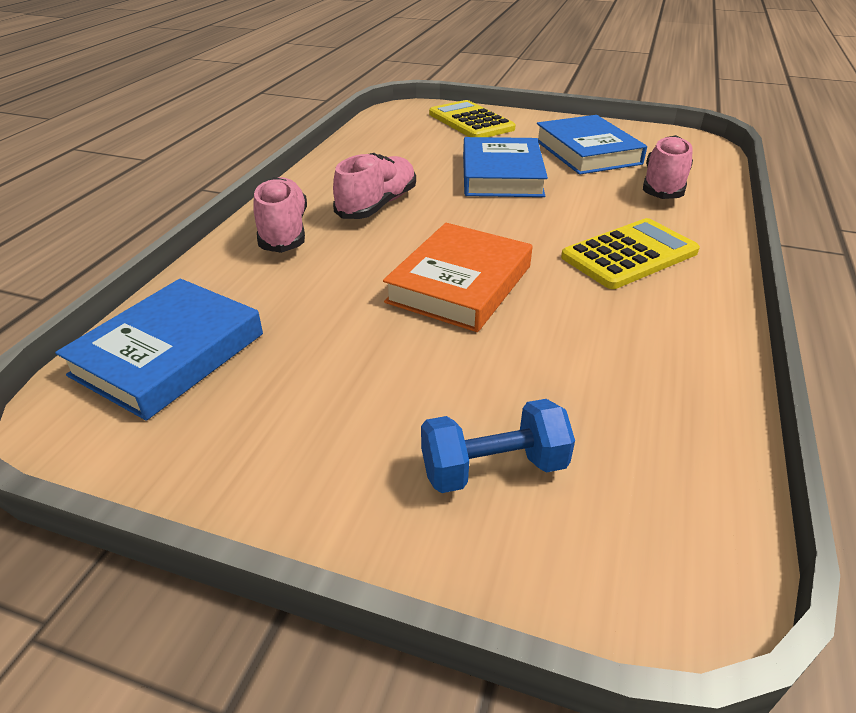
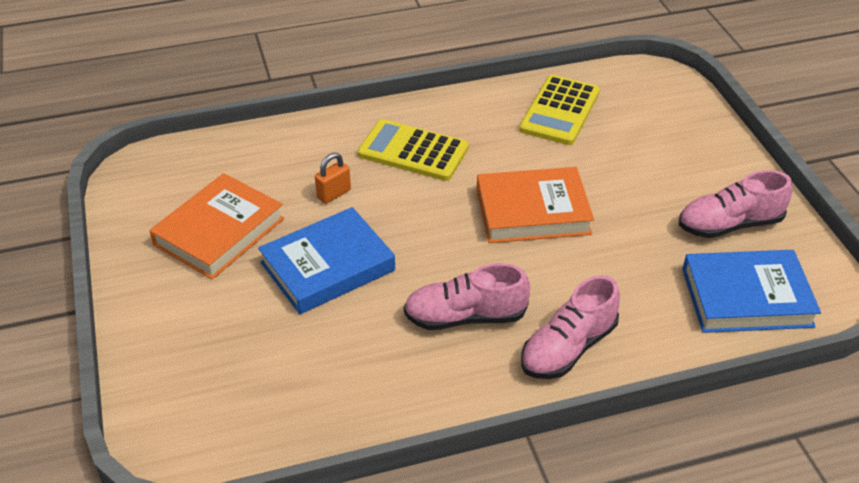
camera: 125 degrees left, 5 degrees up
(471, 121) = (185, 358): yellow calculator -> yellow calculator (559, 111)
(493, 468) = (662, 137): blue dumbbell -> none
(587, 152) = (219, 232): blue book -> orange book
(593, 200) = (334, 194): none -> orange padlock
(663, 186) = (269, 165): pink shoe -> pink shoe (729, 225)

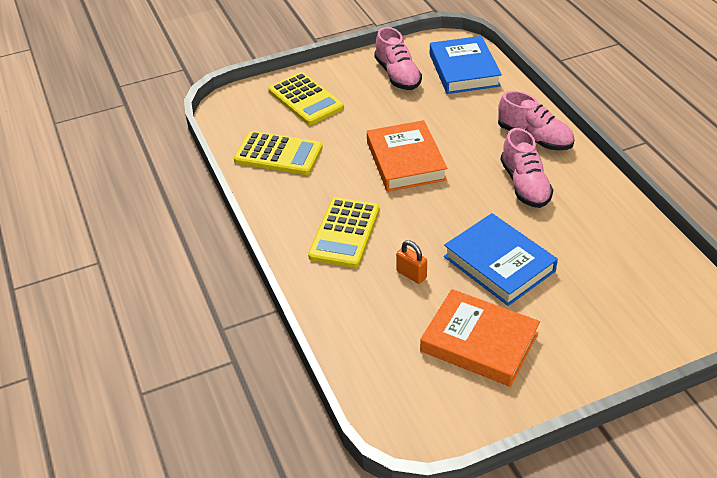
camera: 95 degrees left, 0 degrees up
(670, 137) = (305, 99): none -> yellow calculator

